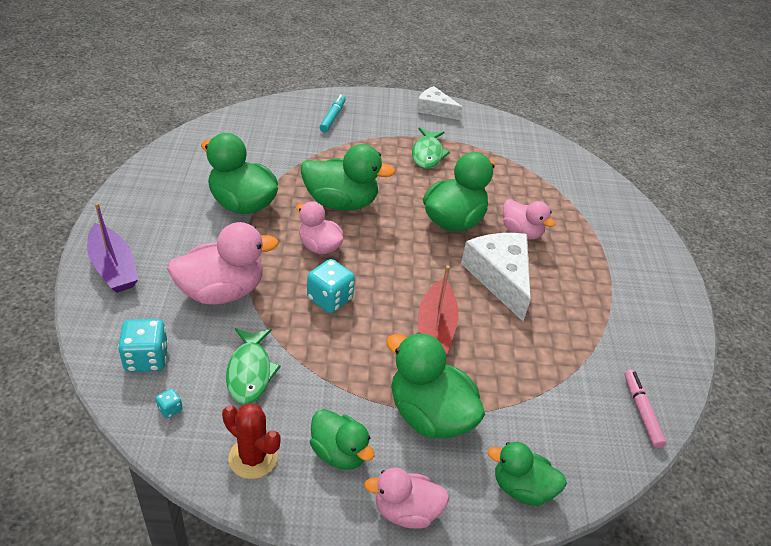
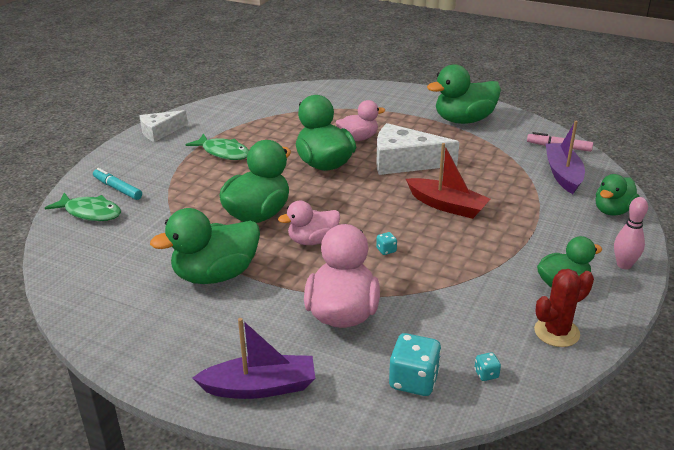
camera: 60 degrees left, 10 degrees down
(250, 372) = (458, 315): green fish -> green fish (90, 213)
(330, 299) = (386, 250): turquoise dice -> turquoise dice, size x0.47
(406, 511) = (624, 265): pink duck -> pink bowling pin
(429, 415) = (536, 232): green duck -> green duck (464, 120)
(575, 424) = (563, 174): none -> purple boat

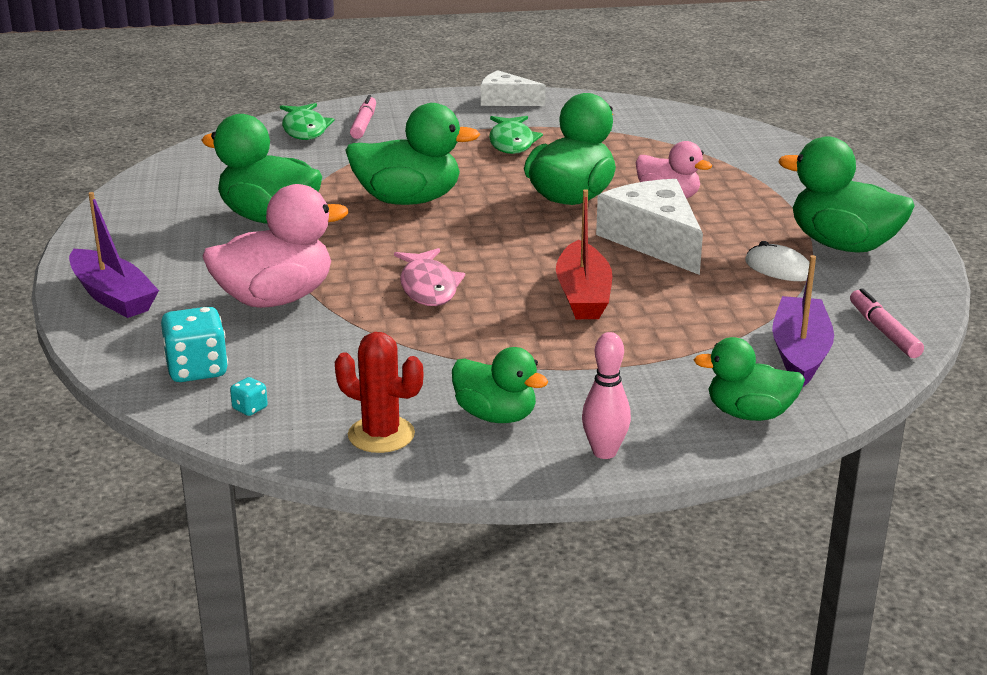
camera: 55 degrees right, 5 degrees down
(117, 189) = (364, 124): turquoise marker -> pink marker
(312, 240) = (394, 243): pink duck -> none
(386, 250) = (428, 287): turquoise dice -> pink fish
(471, 144) = (778, 269): none -> white mouse
(563, 174) = (800, 353): purple boat -> purple boat turned 45 degrees counterclockwise

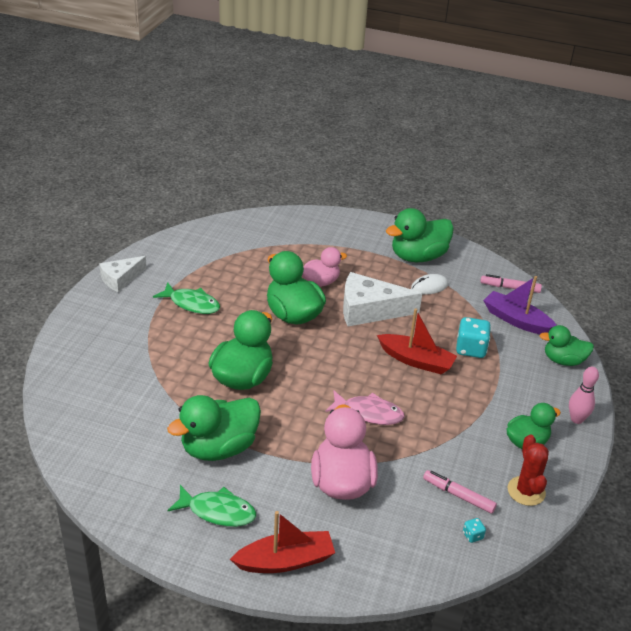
camera: 65 degrees left, 10 degrees up
(113, 296) = (285, 561): purple boat -> red boat
(197, 370) = (414, 546): turquoise dice -> turquoise dice (470, 349)
(305, 129) = (79, 382): green fish -> green fish (218, 511)
(364, 124) = (97, 352): pink marker -> pink marker (458, 495)
(381, 435) = (526, 491): red cactus -> red cactus turned 60 degrees counterclockwise
(749, 414) = (563, 360): green duck -> green duck turned 60 degrees clockwise

